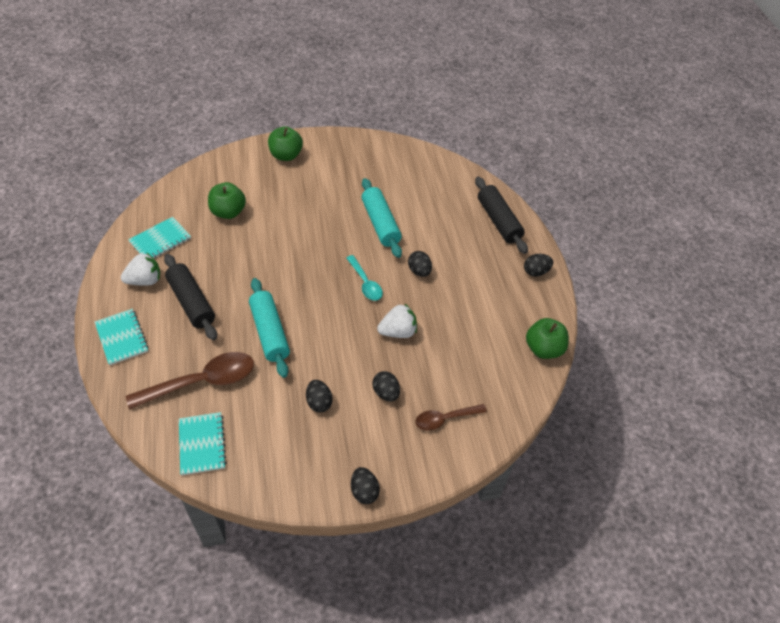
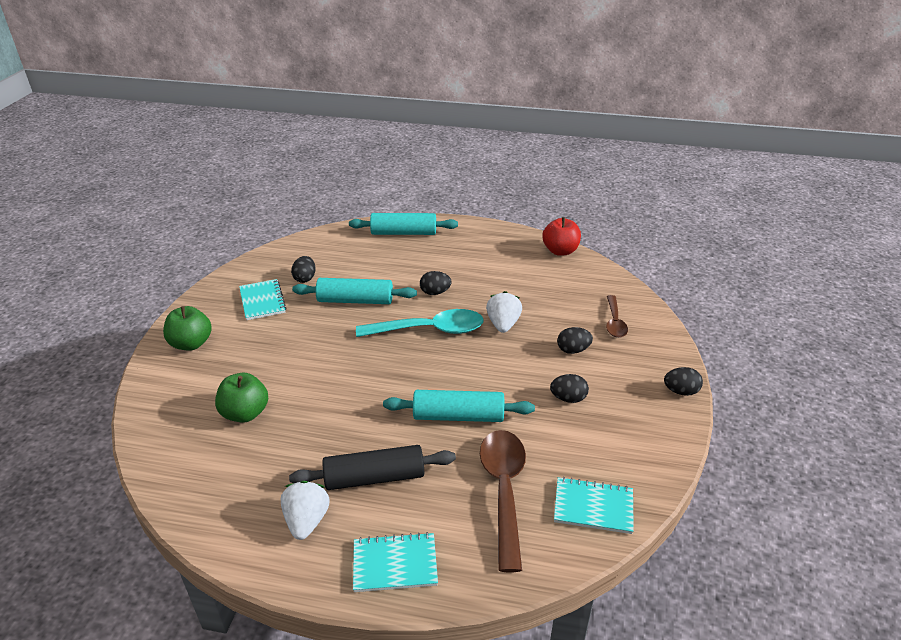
camera: 65 degrees left, 15 degrees down
(160, 240) = (244, 491): turquoise notebook -> turquoise notebook (262, 301)
(365, 283) = (429, 330): turquoise spoon -> turquoise spoon, size x1.74
(498, 221) = (404, 233): black rolling pin -> turquoise rolling pin
(536, 272) = (475, 231): black egg -> black egg (305, 278)
(543, 349) = (560, 251): green apple -> red apple

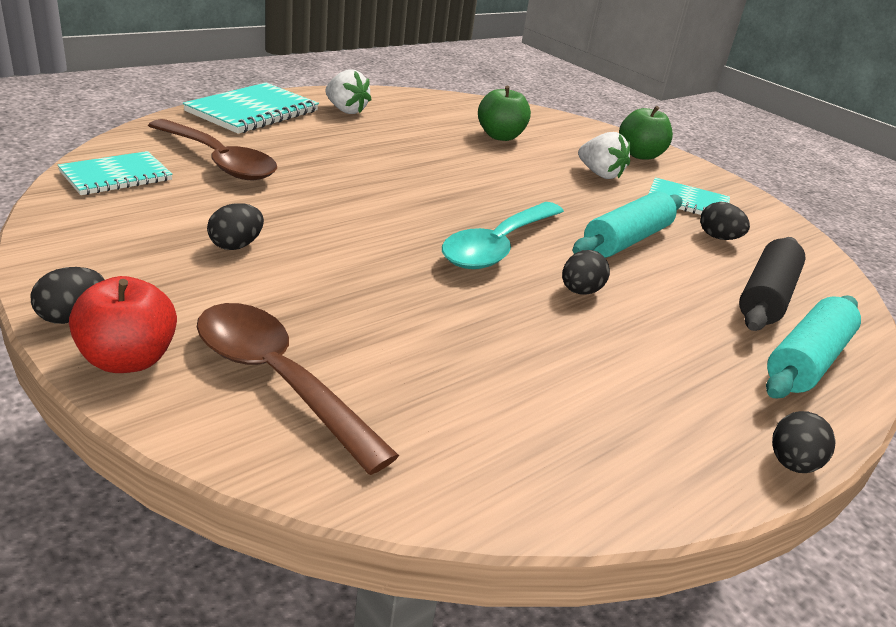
camera: 125 degrees right, 5 degrees down
(374, 477) = (338, 137): black rolling pin -> black rolling pin (766, 297)
(395, 564) = (253, 111): turquoise notebook -> turquoise notebook, size x1.52
(458, 416) = (335, 190): turquoise rolling pin -> none
(503, 324) = (433, 292): white strawberry -> white strawberry (600, 174)
(560, 251) = (567, 495): red apple -> red apple (128, 359)
(573, 350) = (295, 302): black egg -> black egg (792, 463)
(614, 322) = (277, 380): brown spoon -> brown spoon, size x1.74

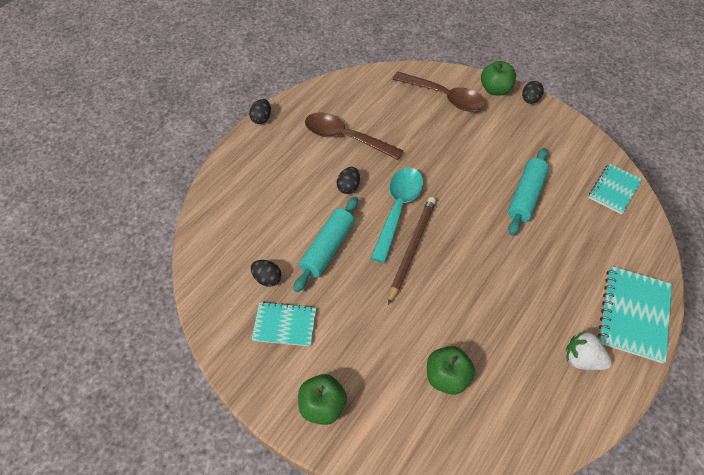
camera: 170 degrees right, 25 degrees up
(128, 359) = (495, 89): red apple -> green apple
(219, 161) = (587, 229): brown spoon -> brown spoon (345, 137)
(236, 245) = (513, 158): black egg -> none
(495, 209) = (412, 248): none -> brown pencil
(600, 174) = (353, 341): white strawberry -> none
(766, 297) = (248, 221): black rolling pin -> none
(807, 361) = (239, 176): turquoise rolling pin -> turquoise rolling pin (525, 196)

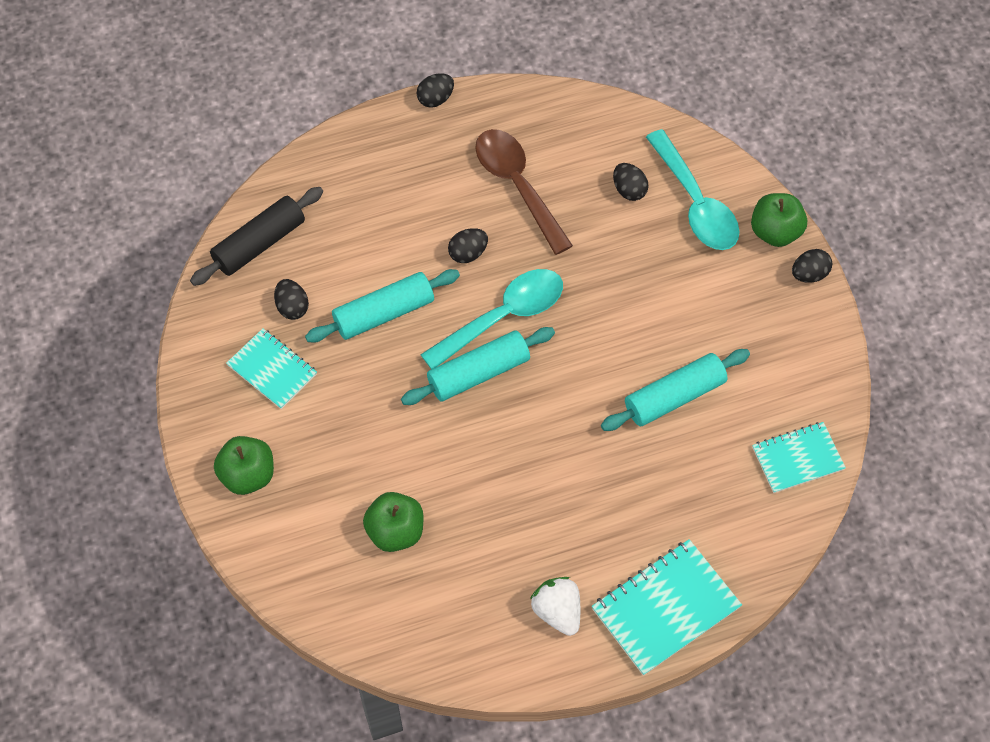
camera: 35 degrees right, 5 degrees up
(216, 253) = (259, 244): none -> black rolling pin
(406, 108) = (629, 190): none -> black egg
(412, 248) = (478, 373): brown pencil -> turquoise rolling pin
(445, 97) = (695, 203): brown spoon -> turquoise spoon

